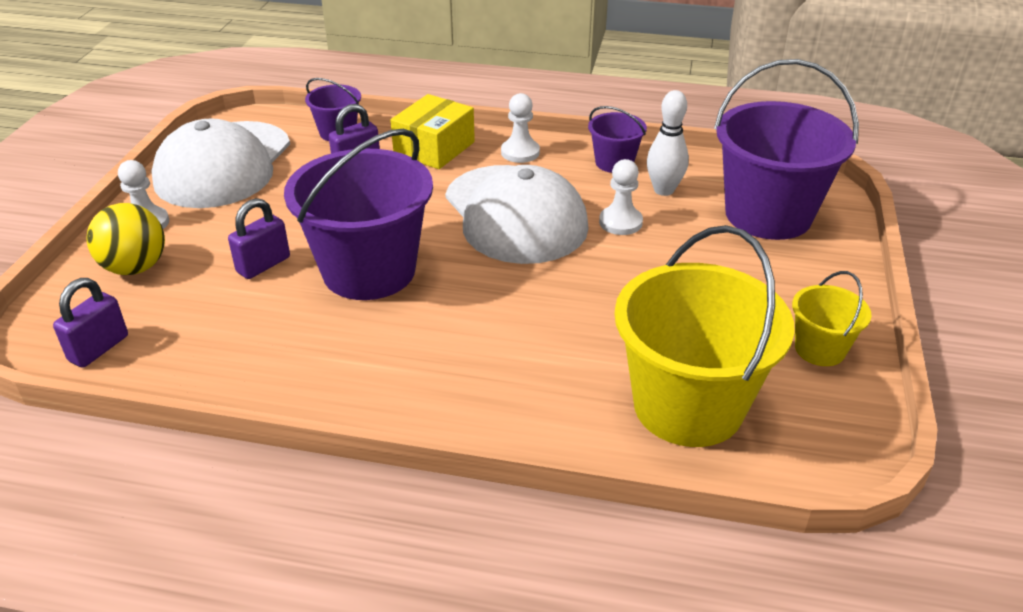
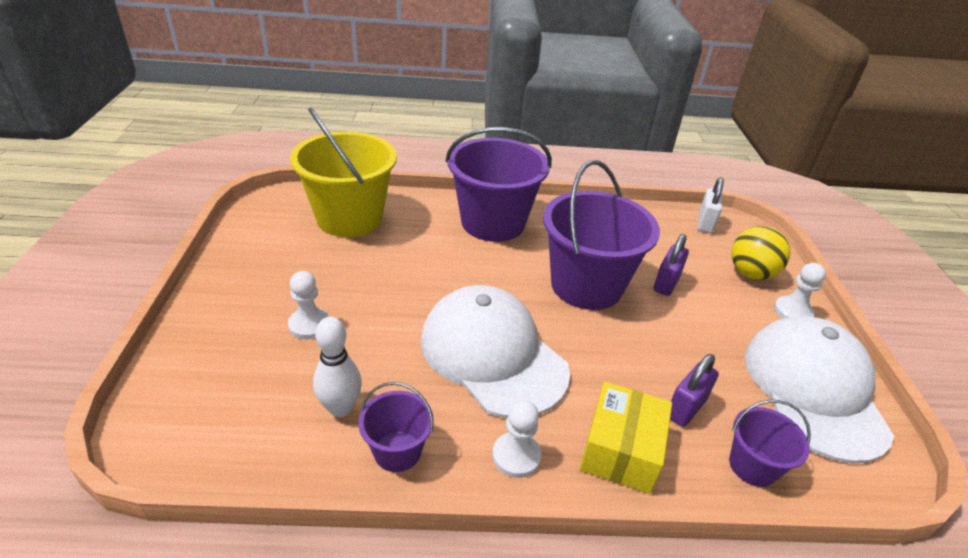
camera: 165 degrees right, 0 degrees up
(99, 348) = (705, 223): purple padlock -> white padlock
(620, 222) = (389, 355): white pawn -> white pawn (309, 325)
(768, 215) = (233, 382): purple bucket -> purple bucket (493, 222)
(820, 349) = (249, 255): yellow bucket -> none

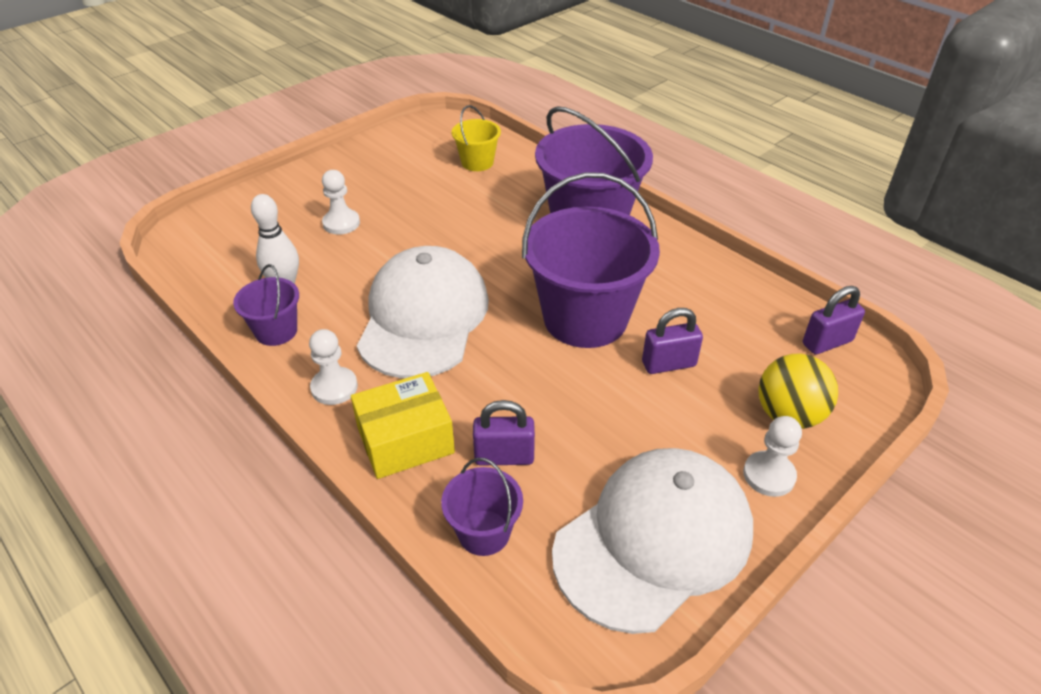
camera: 50 degrees right, 5 degrees up
(349, 218) = (477, 162): yellow bucket -> yellow bucket, size x0.48
(705, 223) = (827, 342): white padlock -> purple padlock

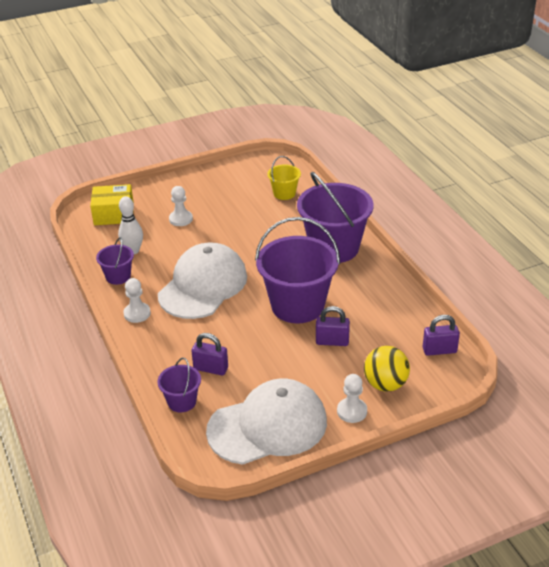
camera: 20 degrees right, 5 degrees down
(405, 440) = (162, 349): yellow box -> yellow box (114, 214)

